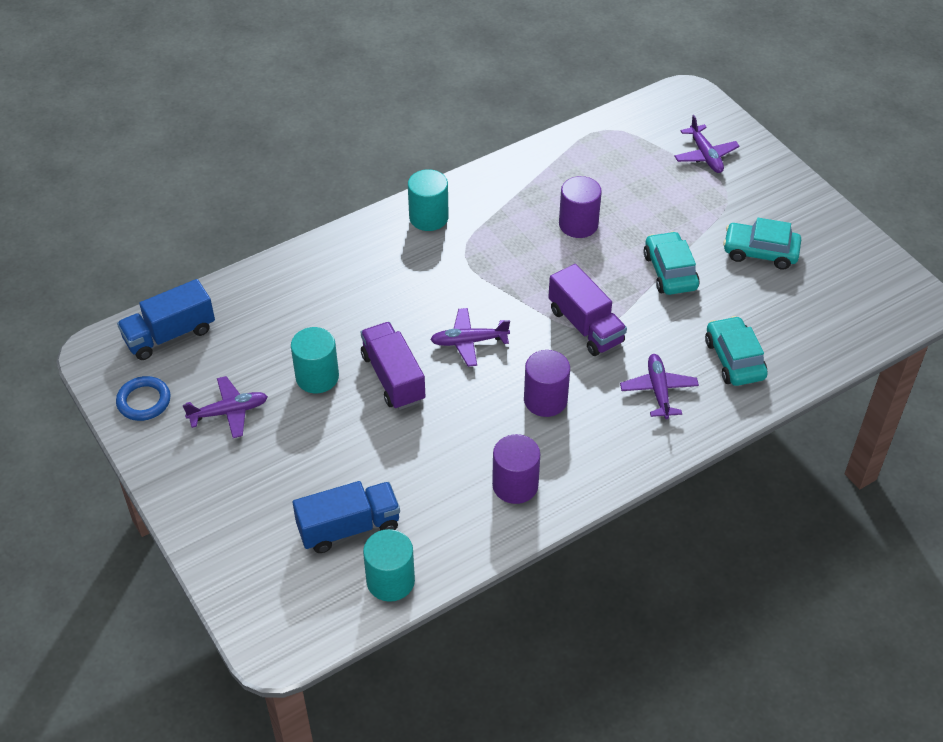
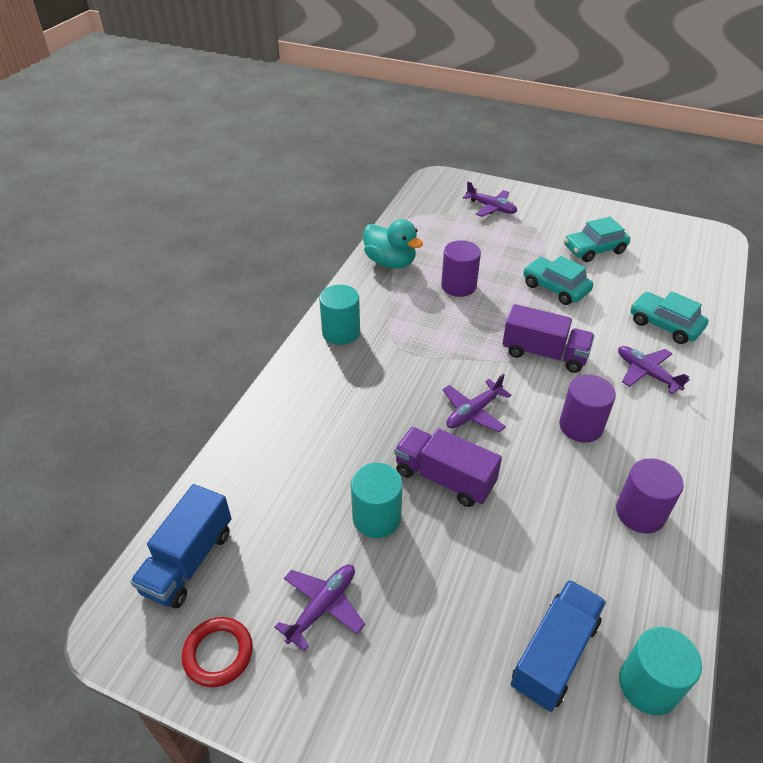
camera: 35 degrees left, 5 degrees down
(144, 401) = (218, 653): blue ring -> red ring
(539, 170) = (390, 262): none -> turquoise duck

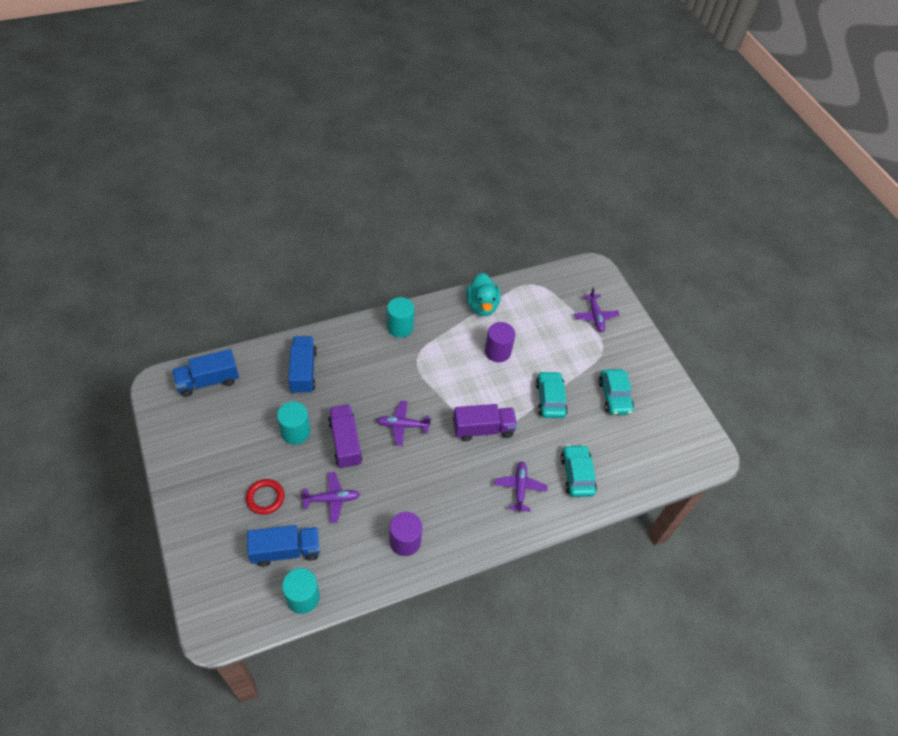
camera: 40 degrees right, 10 degrees up
(218, 653) = (178, 427): red ring -> red ring (265, 498)
(297, 451) = (303, 371): none -> blue truck
(322, 606) = (231, 446): purple plane -> purple plane (332, 499)
(544, 354) = (483, 429): purple truck -> purple truck turned 75 degrees counterclockwise
(581, 426) = (442, 480): purple cylinder -> none
(594, 249) = (614, 396): turquoise car -> turquoise car turned 120 degrees counterclockwise

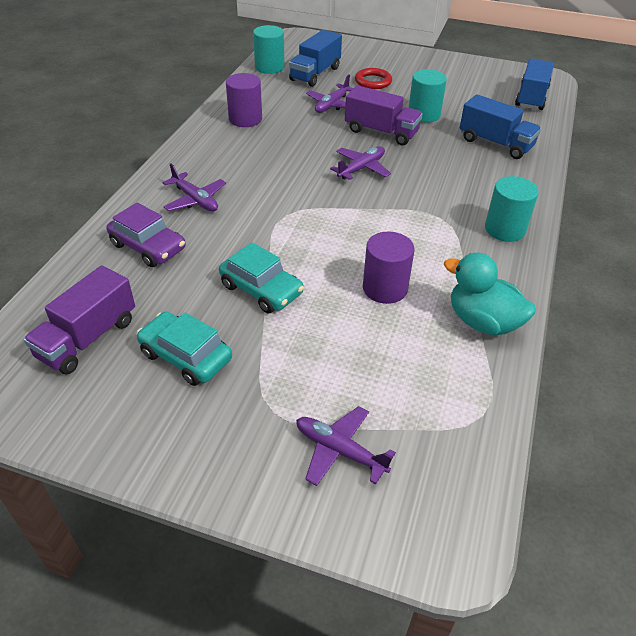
camera: 135 degrees right, 10 degrees down
(483, 429) = (291, 214): purple truck -> purple truck (88, 338)
(577, 474) = (148, 247): turquoise car -> purple car

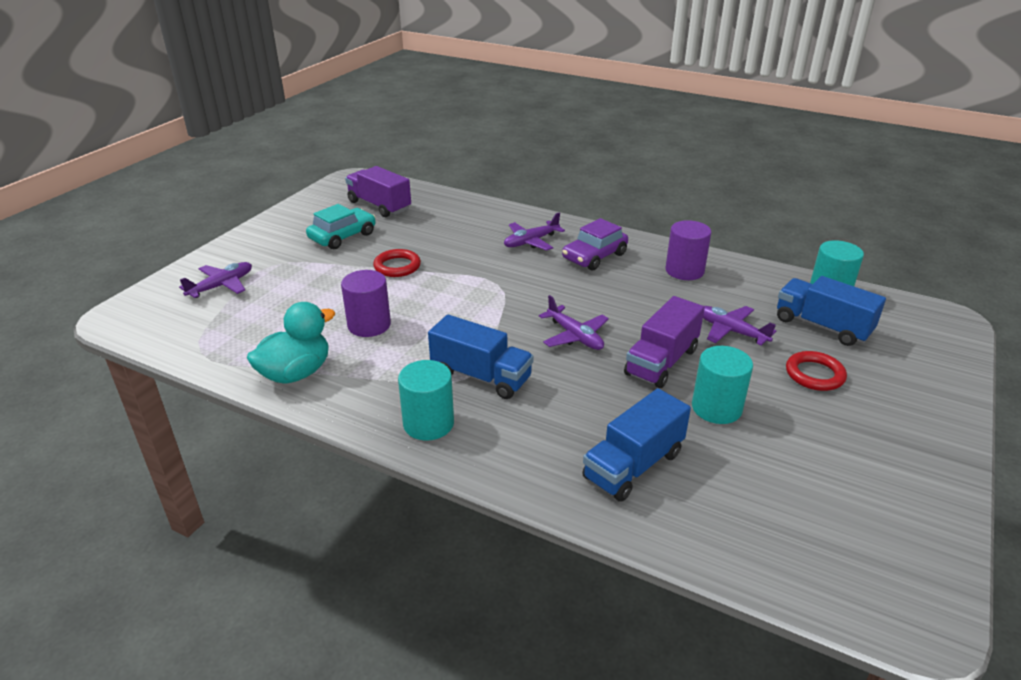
camera: 100 degrees right, 10 degrees down
(148, 247) = (470, 223): purple car -> purple car (594, 256)
(261, 289) = (397, 266): turquoise car -> red ring
(531, 97) = (809, 560): blue truck -> blue truck (481, 376)

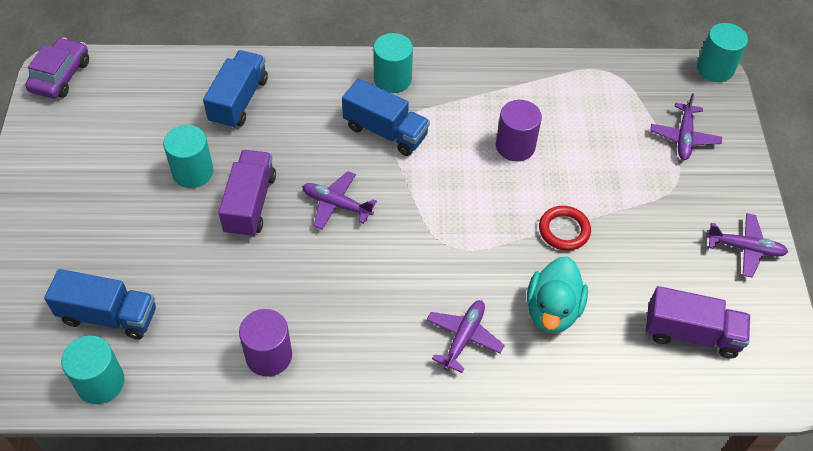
camera: 150 degrees right, 20 degrees up
(107, 320) = (715, 68): none -> turquoise cylinder
(296, 373) = (520, 81): turquoise duck -> turquoise duck (552, 310)
(343, 236) = (665, 254): turquoise car -> none
(481, 376) = (385, 131): blue truck -> blue truck turned 150 degrees counterclockwise
(594, 256) = (378, 339): purple car -> purple car (60, 76)
(730, 331) = (198, 270): purple plane -> purple plane (745, 248)
(814, 374) = (115, 242): red ring -> none

